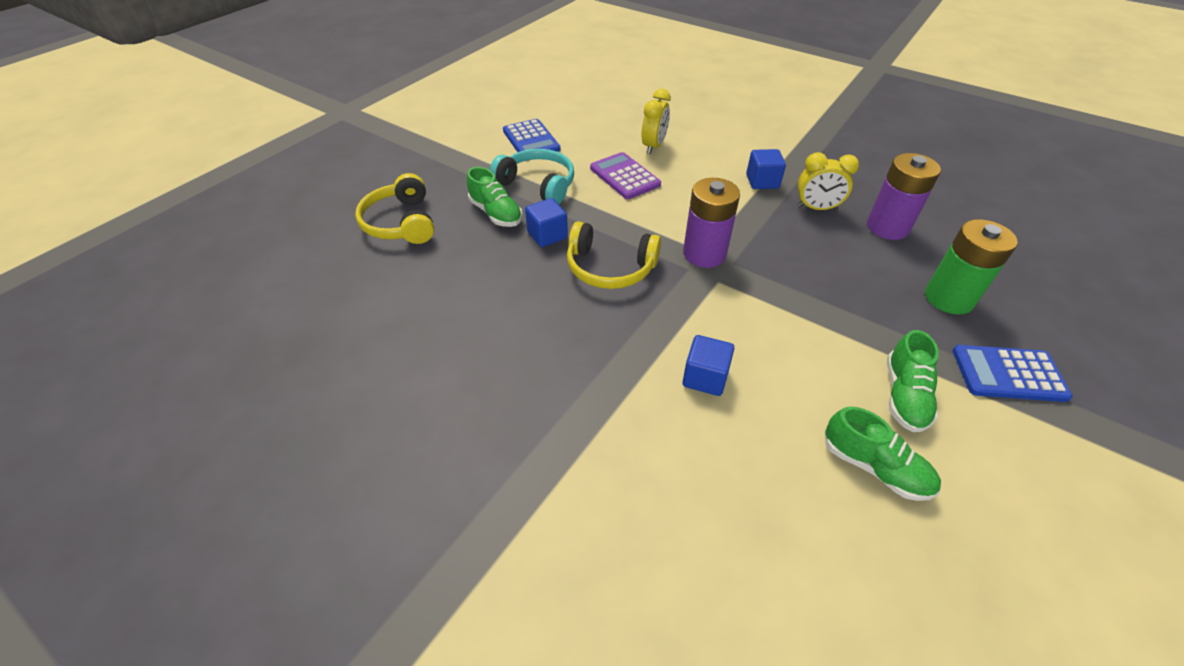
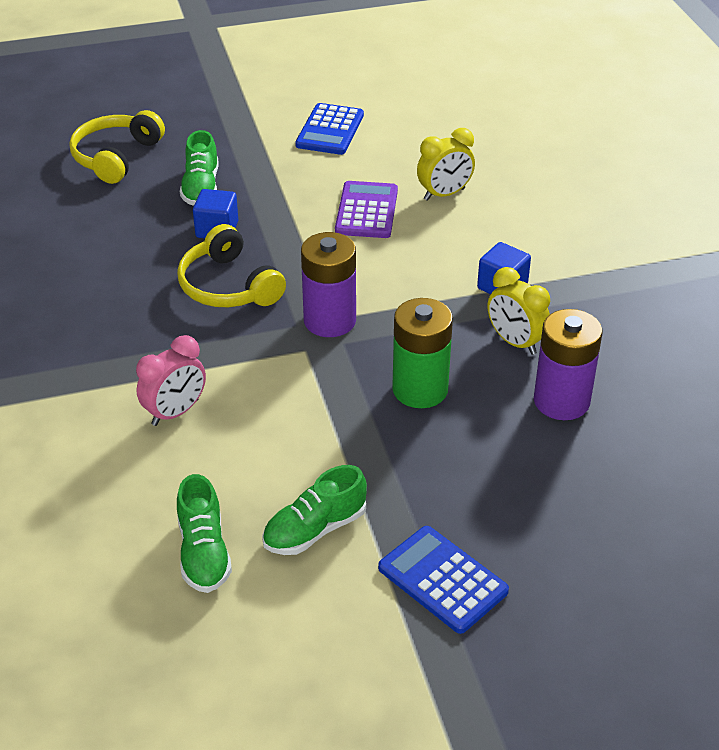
camera: 40 degrees right, 5 degrees down
(538, 185) = (274, 178): turquoise headphones -> none
(705, 377) = (175, 412): blue cube -> pink clock
(948, 298) = (504, 494): green battery -> green battery (420, 389)

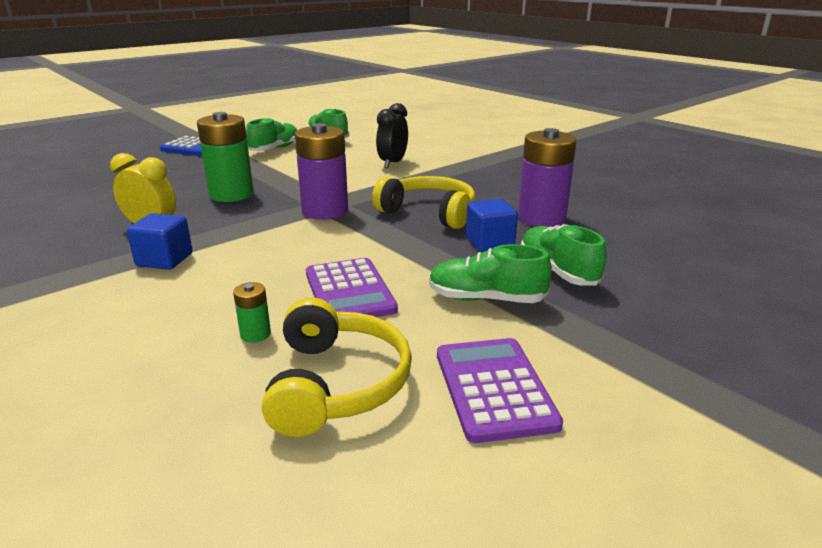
camera: 155 degrees right, 15 degrees down
(116, 157) = (695, 277): yellow headphones -> yellow headphones (337, 383)
(175, 412) = (392, 163): pink clock -> black clock
(278, 180) = (486, 299): none -> green shoe
(330, 130) = (494, 388): blue calculator -> purple calculator
(444, 194) = (255, 334): yellow clock -> green battery
(561, 401) = (113, 207): purple battery -> purple battery (541, 218)

